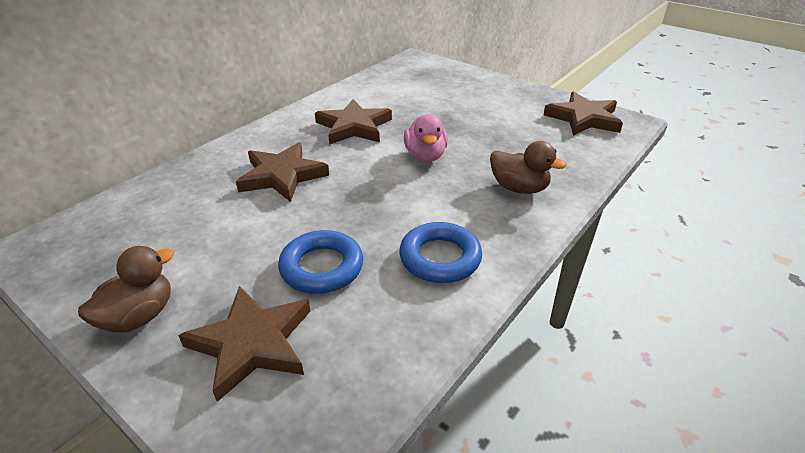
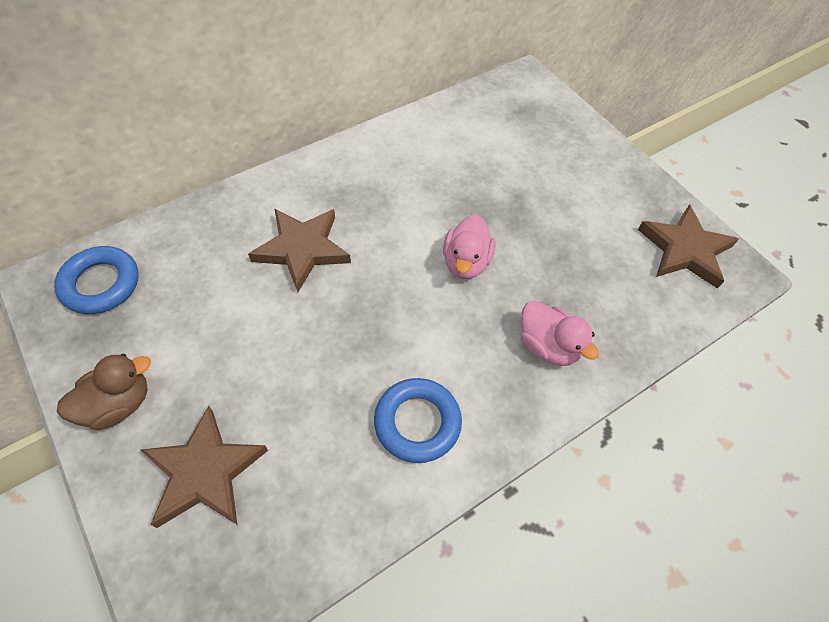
camera: 15 degrees right, 20 degrees up
(322, 267) = (297, 397): blue ring -> blue ring (101, 284)
(354, 126) = (405, 189): brown star -> none
(519, 188) = (547, 346): brown duck -> pink duck

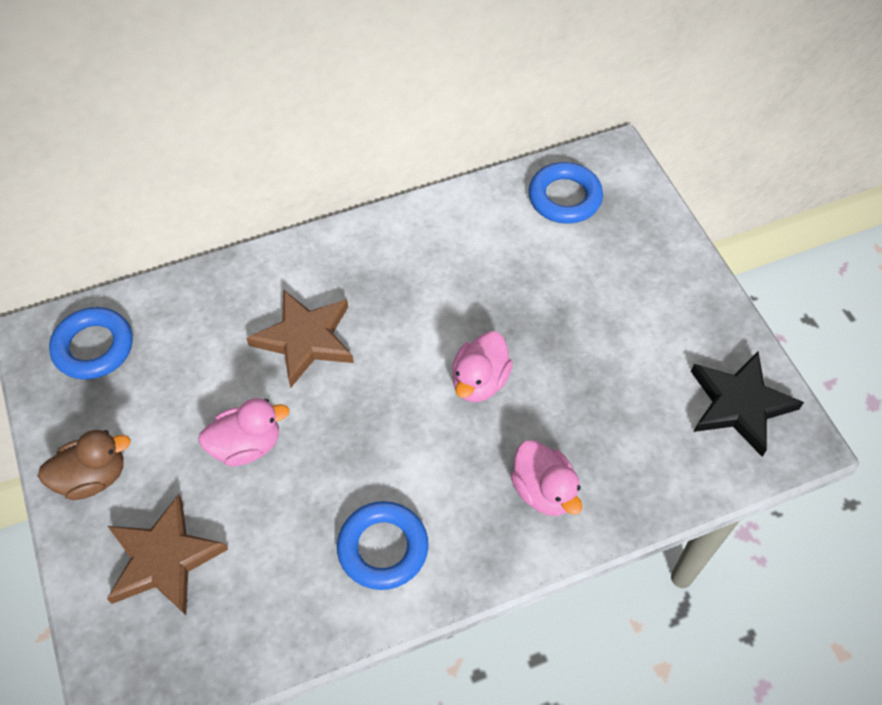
camera: 15 degrees right, 0 degrees up
(267, 350) = (247, 445): none -> pink duck
(495, 111) = (564, 198): none -> blue ring
(685, 250) = (740, 404): brown star -> black star

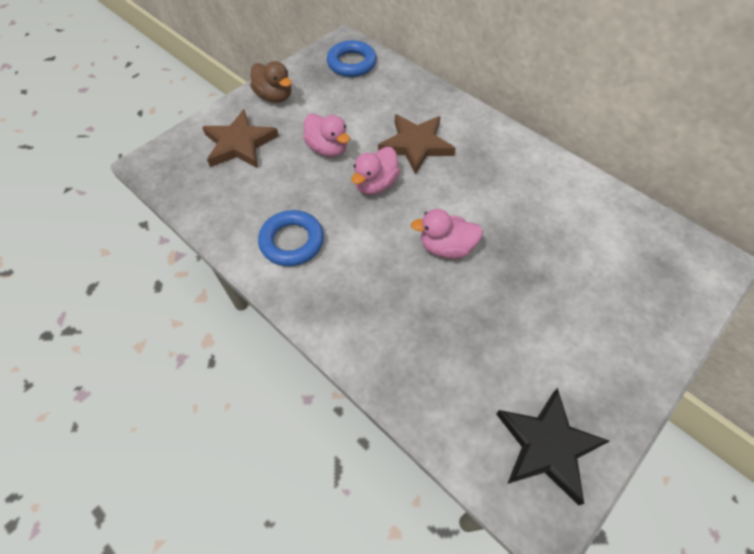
camera: 65 degrees right, 0 degrees up
(544, 491) = (381, 320): pink duck -> pink duck (375, 184)
(564, 198) = (645, 241): blue ring -> none

